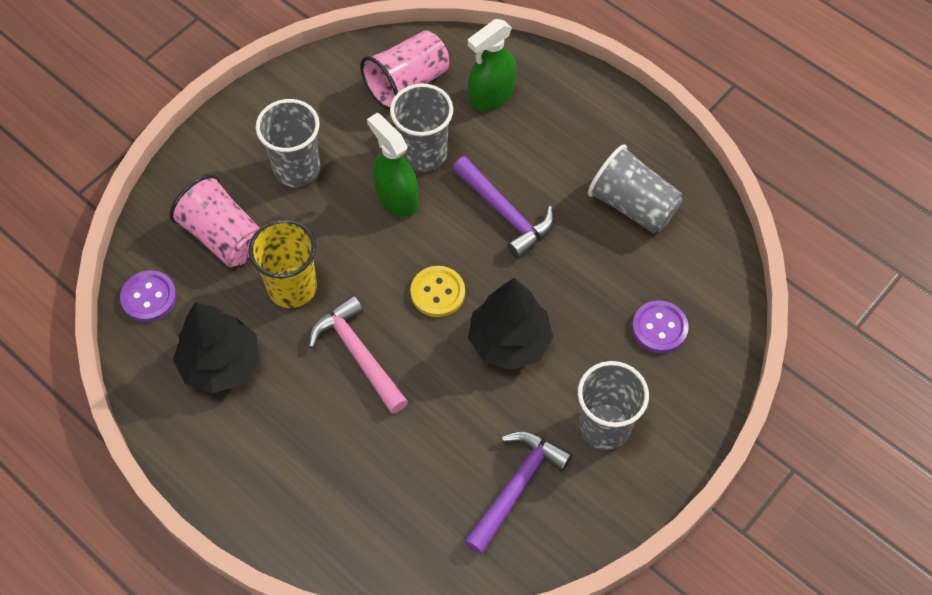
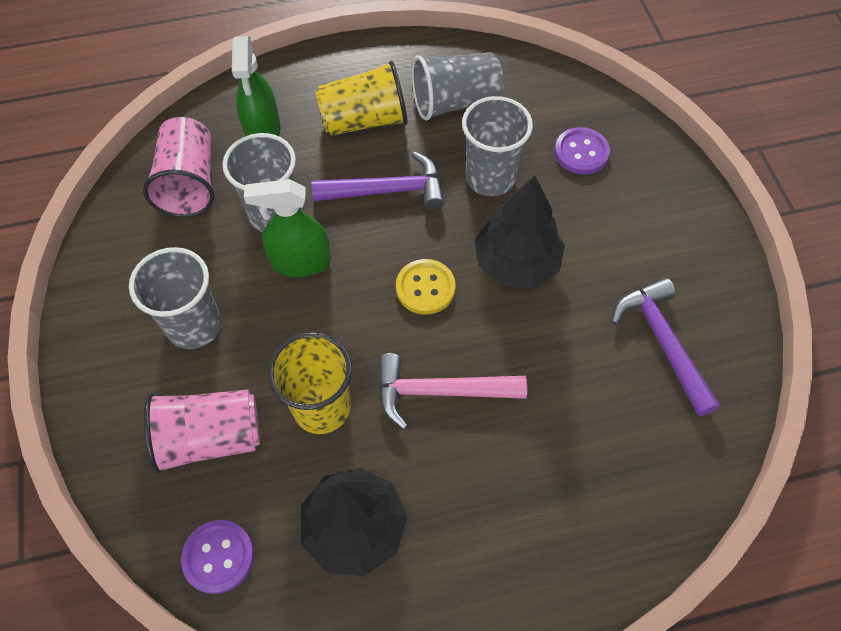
camera: 55 degrees left, 0 degrees up
(559, 155) = (364, 121): none -> yellow cup
(604, 426) = (646, 243): grey cup -> grey cup (490, 178)

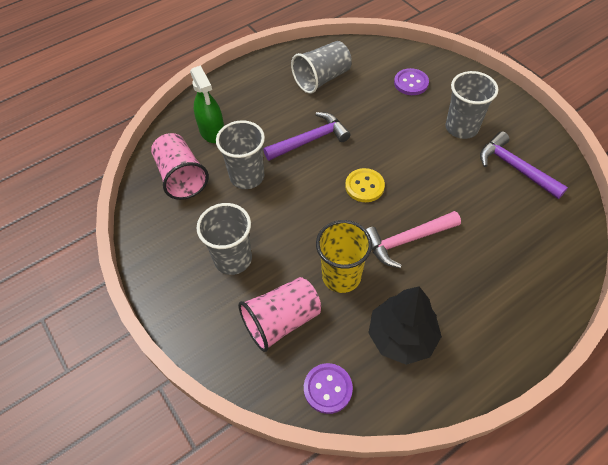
camera: 20 degrees left, 5 degrees down
(300, 262) = (279, 198): green spray bottle -> none
(364, 121) = (273, 106): yellow cup -> none
(490, 178) = (367, 113): grey cup -> grey cup (461, 128)
(516, 263) = (409, 154): black tree -> none

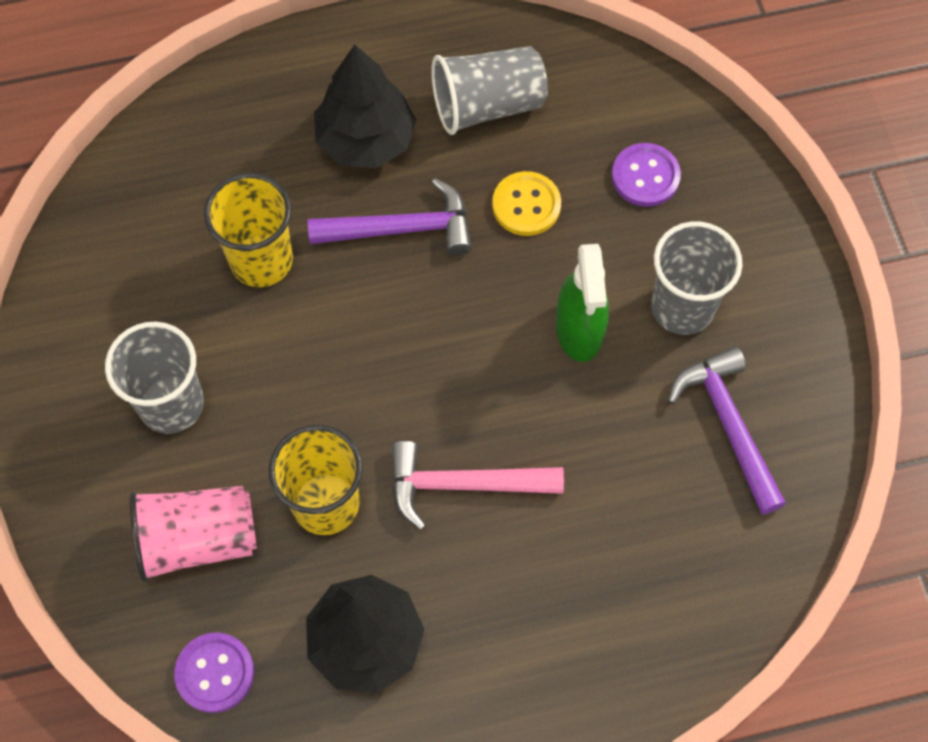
camera: 20 degrees right, 10 degrees up
(181, 177) = (154, 219): pink cup -> none
(212, 132) = (243, 146): green spray bottle -> green spray bottle (579, 330)
(247, 176) = (261, 260): grey cup -> yellow cup
(272, 110) = (366, 140): none -> black tree
(364, 186) = (447, 357): yellow button -> yellow button (526, 205)

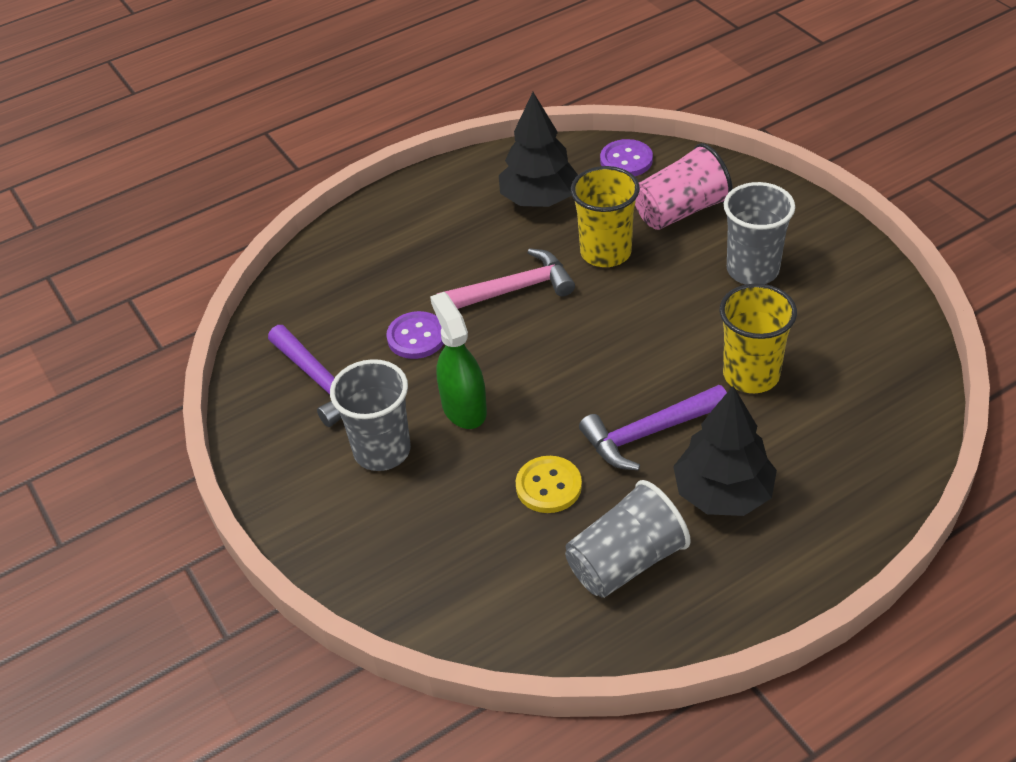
camera: 165 degrees right, 20 degrees down
(645, 176) = (447, 546): purple button -> purple button (416, 337)

